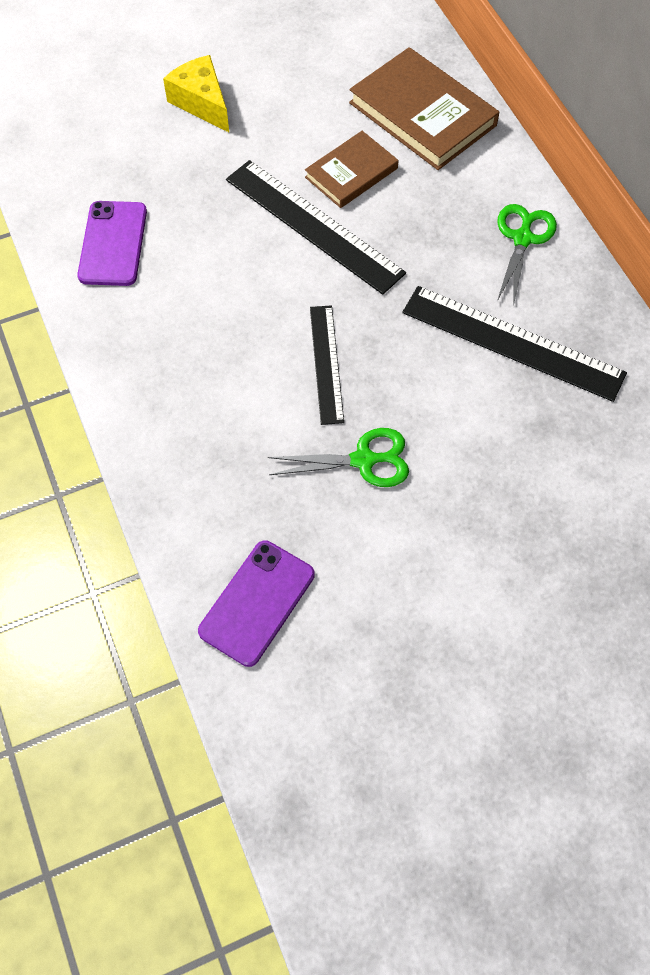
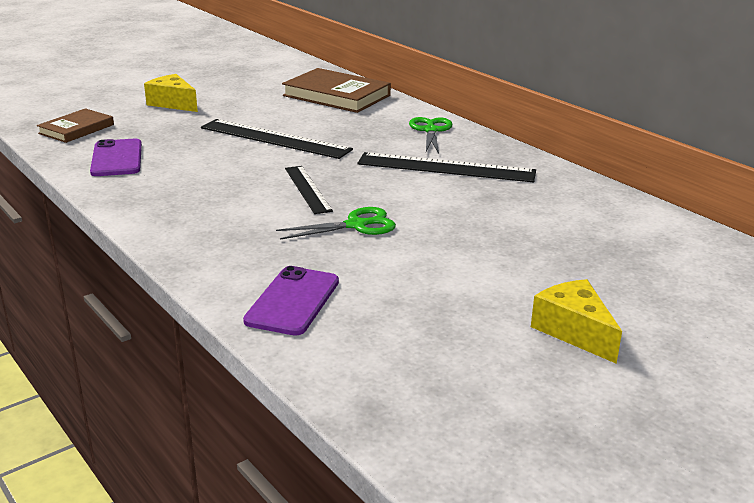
camera: 15 degrees left, 35 degrees down
(351, 173) = (295, 118): brown book -> brown book (76, 129)
(542, 728) = (574, 331): none -> yellow cheese

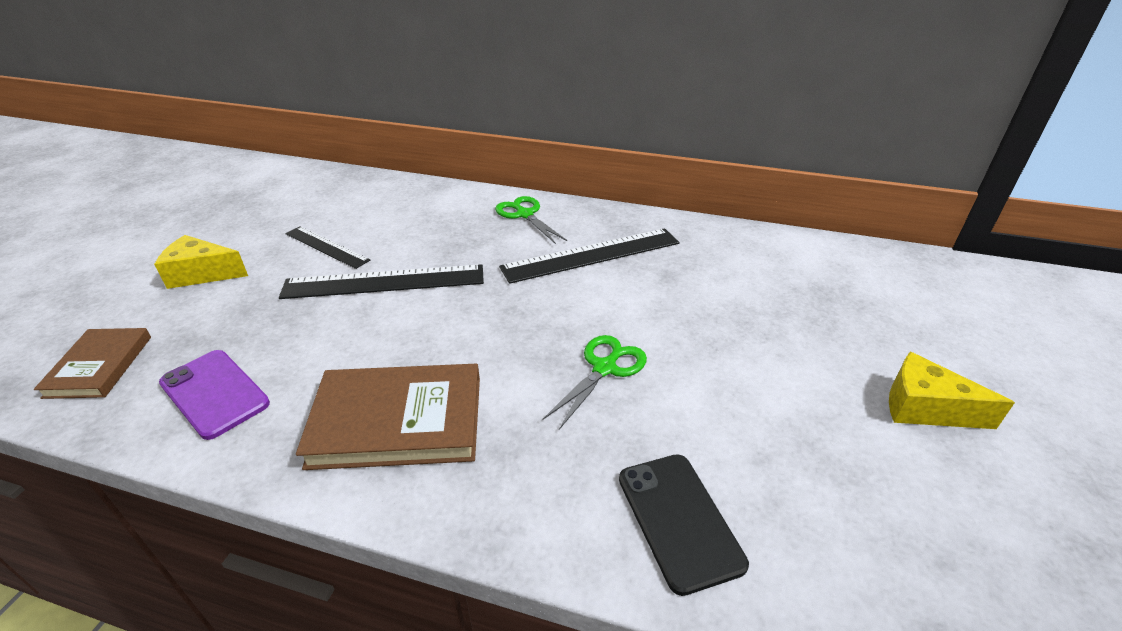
camera: 35 degrees left, 10 degrees up
(293, 301) = (679, 520): purple phone -> black phone
(308, 189) = (500, 339): black ruler -> black ruler (326, 247)
(336, 95) = (385, 201): brown book -> brown book (398, 421)

